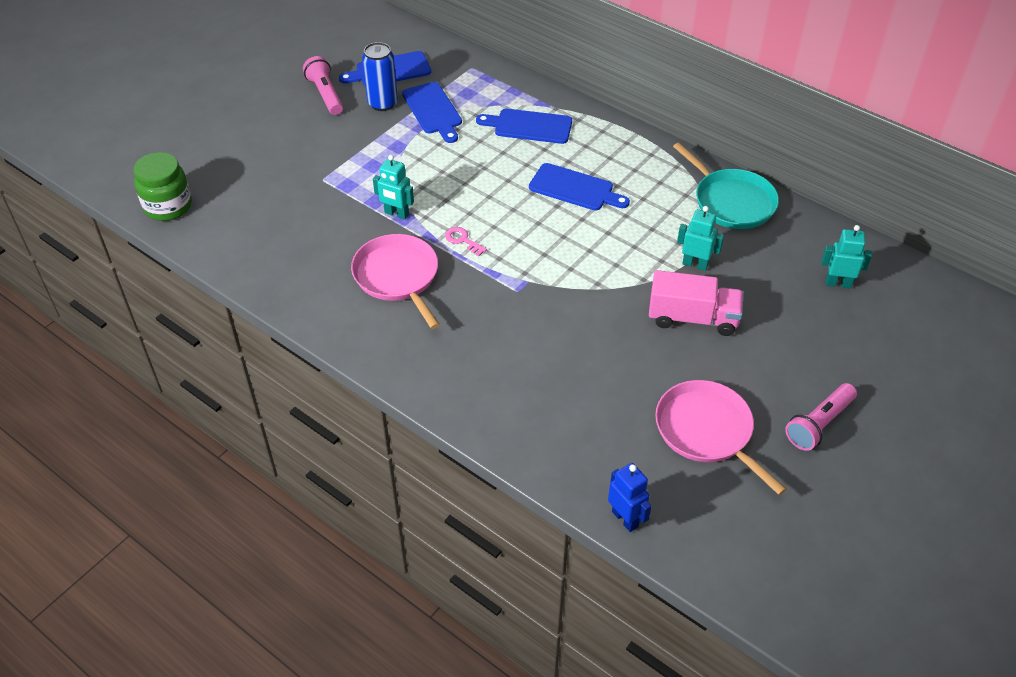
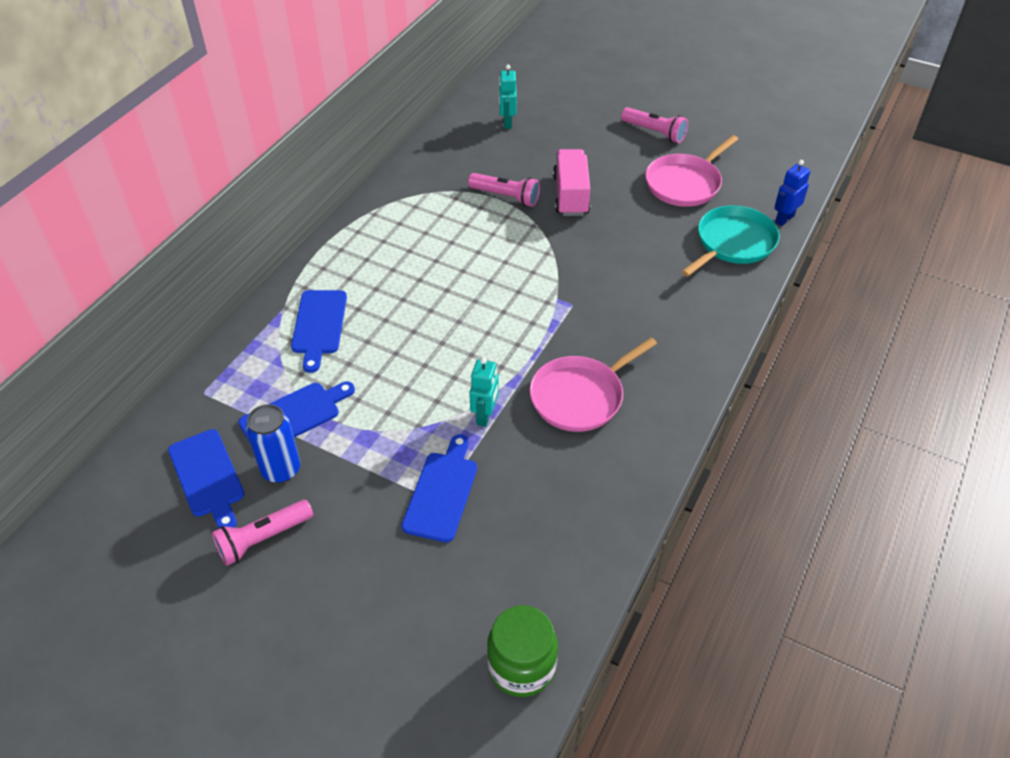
camera: 100 degrees left, 0 degrees up
(462, 240) = (513, 354): pink key -> none
(574, 188) = (418, 280): blue cutting board -> blue cutting board (442, 492)
(695, 264) = (506, 197): turquoise robot -> pink flashlight
(731, 201) = (419, 179): turquoise pan -> turquoise pan (733, 243)

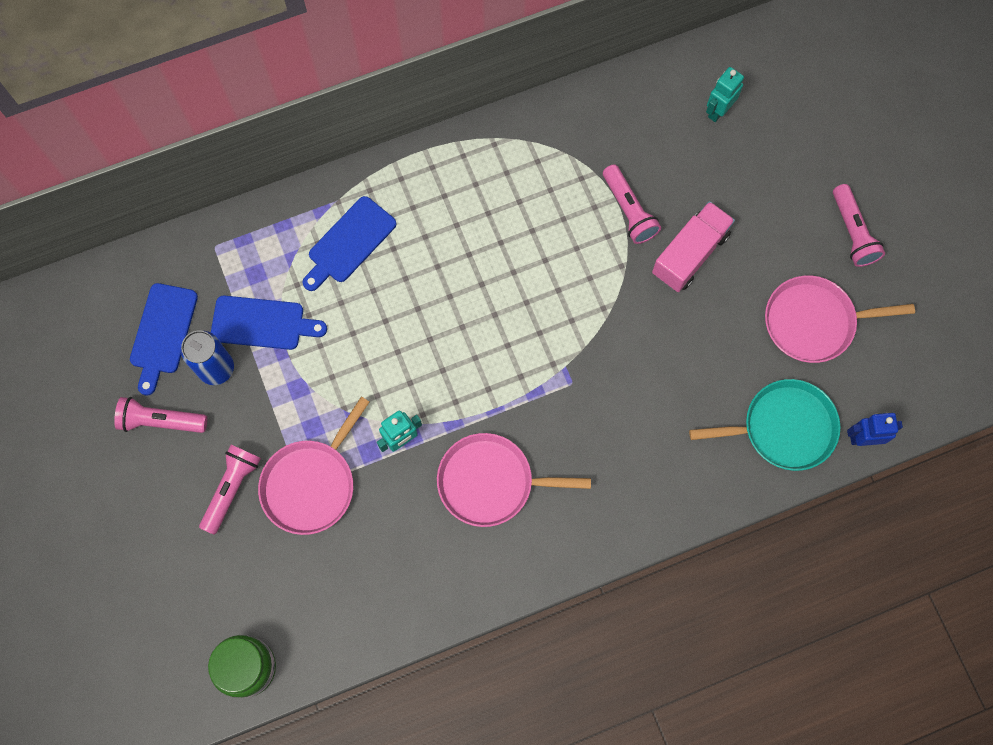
camera: 40 degrees right, 25 degrees up
(375, 543) = (232, 488): none -> pink flashlight
(442, 492) = (311, 484): blue cutting board -> pink pan

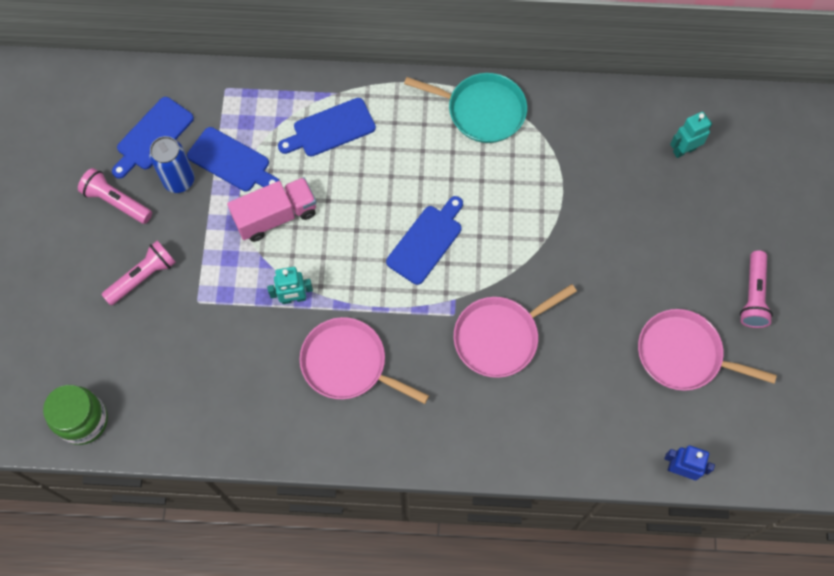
camera: 25 degrees right, 5 degrees down
(311, 484) = (206, 301): pink pan -> pink pan (500, 337)
(507, 319) = (426, 241): none -> blue cutting board
(629, 211) = (569, 198): pink flashlight -> none
(690, 254) = (603, 254): pink truck -> pink truck (276, 216)
(783, 428) = (614, 430): turquoise pan -> turquoise pan (482, 110)

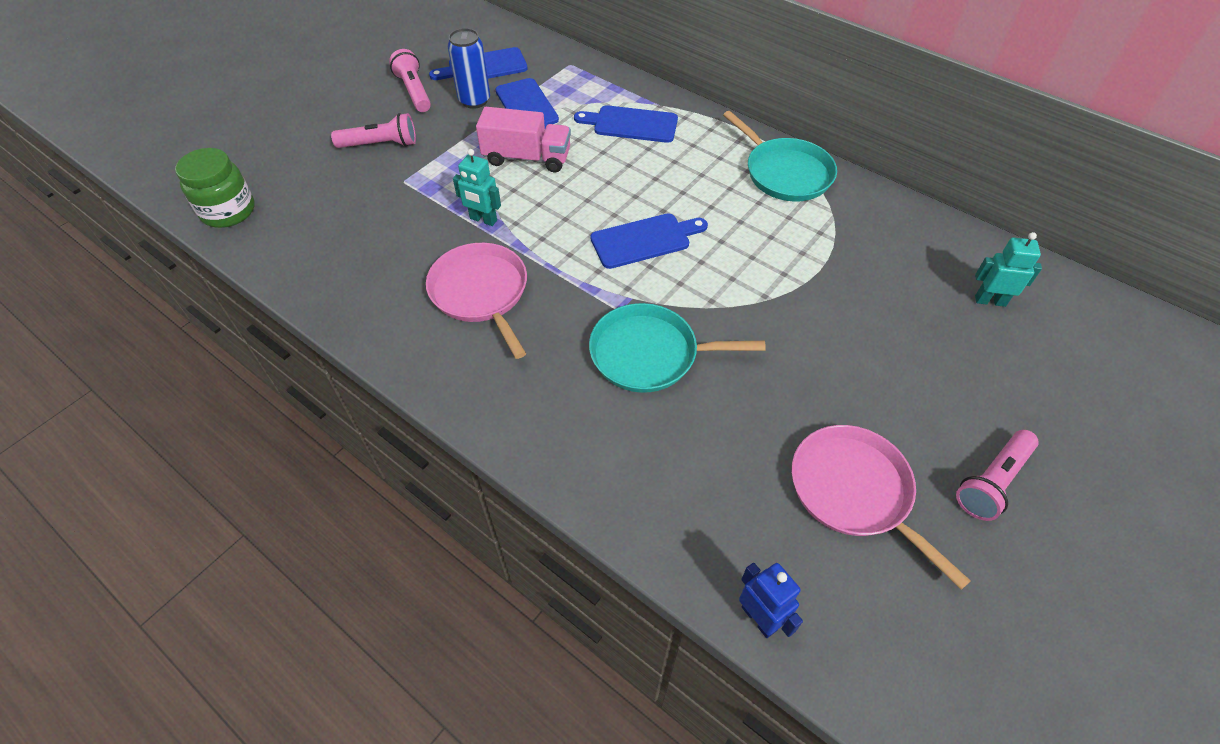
camera: 35 degrees right, 15 degrees down
(500, 337) = (649, 354): pink pan -> turquoise pan

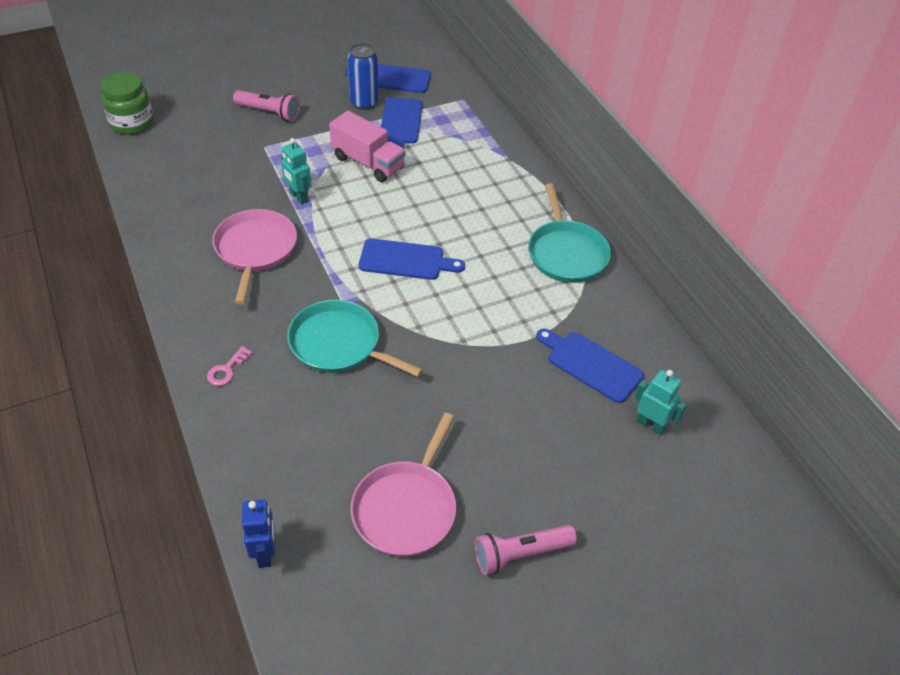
camera: 25 degrees right, 5 degrees down
(414, 91) = (324, 80): pink flashlight -> none
(554, 436) = (226, 370): none -> pink key
(631, 124) = (472, 166): blue cutting board -> blue cutting board (591, 365)
(854, 491) = (406, 508): pink pan -> pink pan turned 150 degrees counterclockwise

